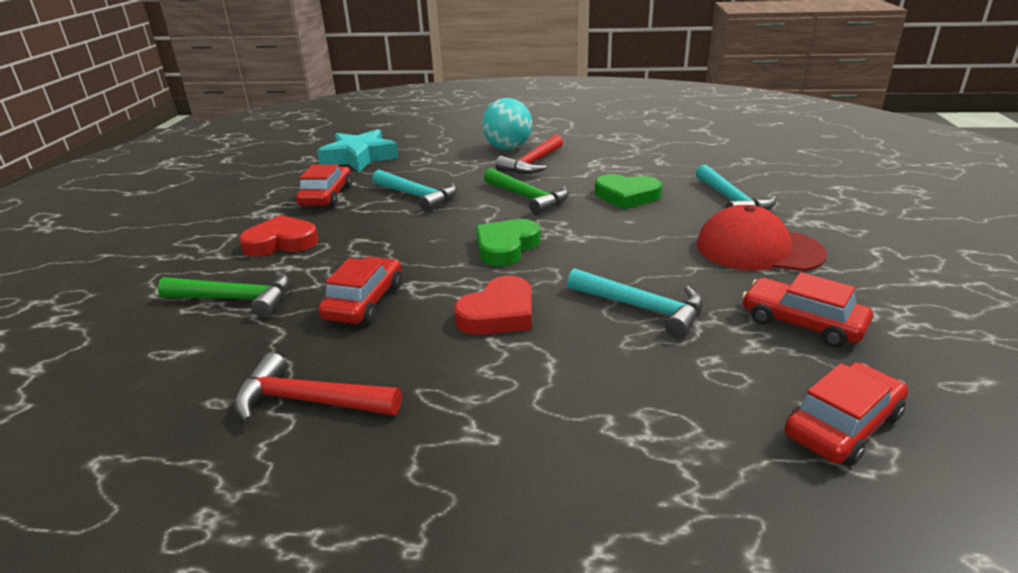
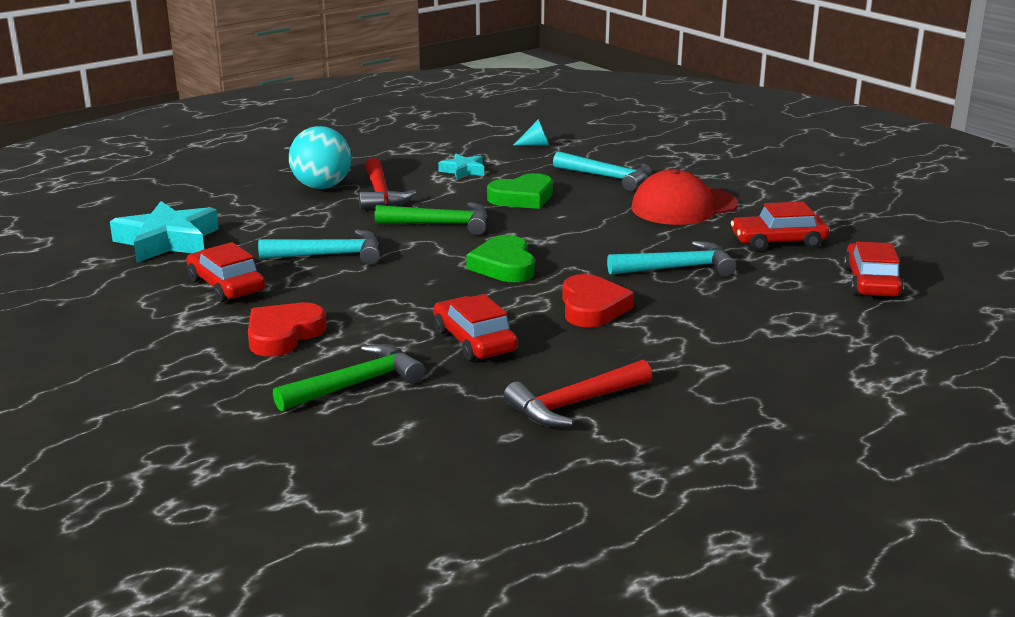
camera: 45 degrees left, 5 degrees down
(621, 162) = (463, 171): none -> turquoise star
(717, 157) = (536, 144): none -> turquoise cone

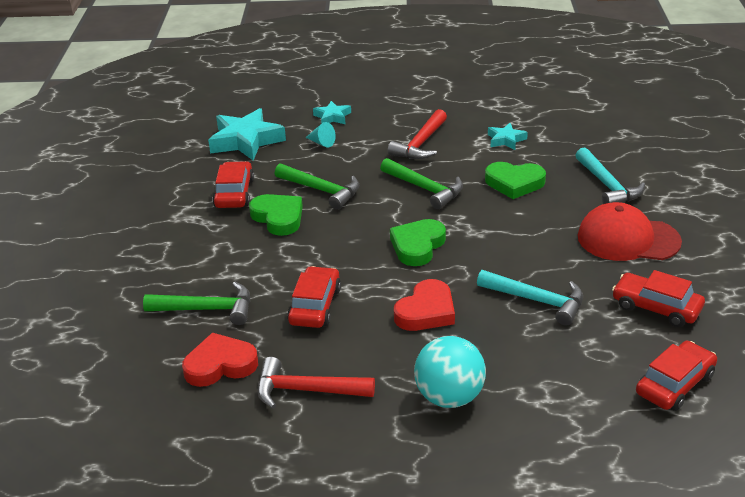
camera: 40 degrees right, 10 degrees up
(244, 198) = (332, 117): none -> turquoise star
(283, 335) = (217, 249): red heart -> red heart (220, 365)
(315, 289) = (278, 218): none -> green heart
(322, 186) = (391, 123): turquoise ball -> turquoise ball (449, 397)
(330, 255) = (322, 190): turquoise hammer -> green hammer
(536, 144) = (596, 130): turquoise cone -> turquoise cone (321, 143)

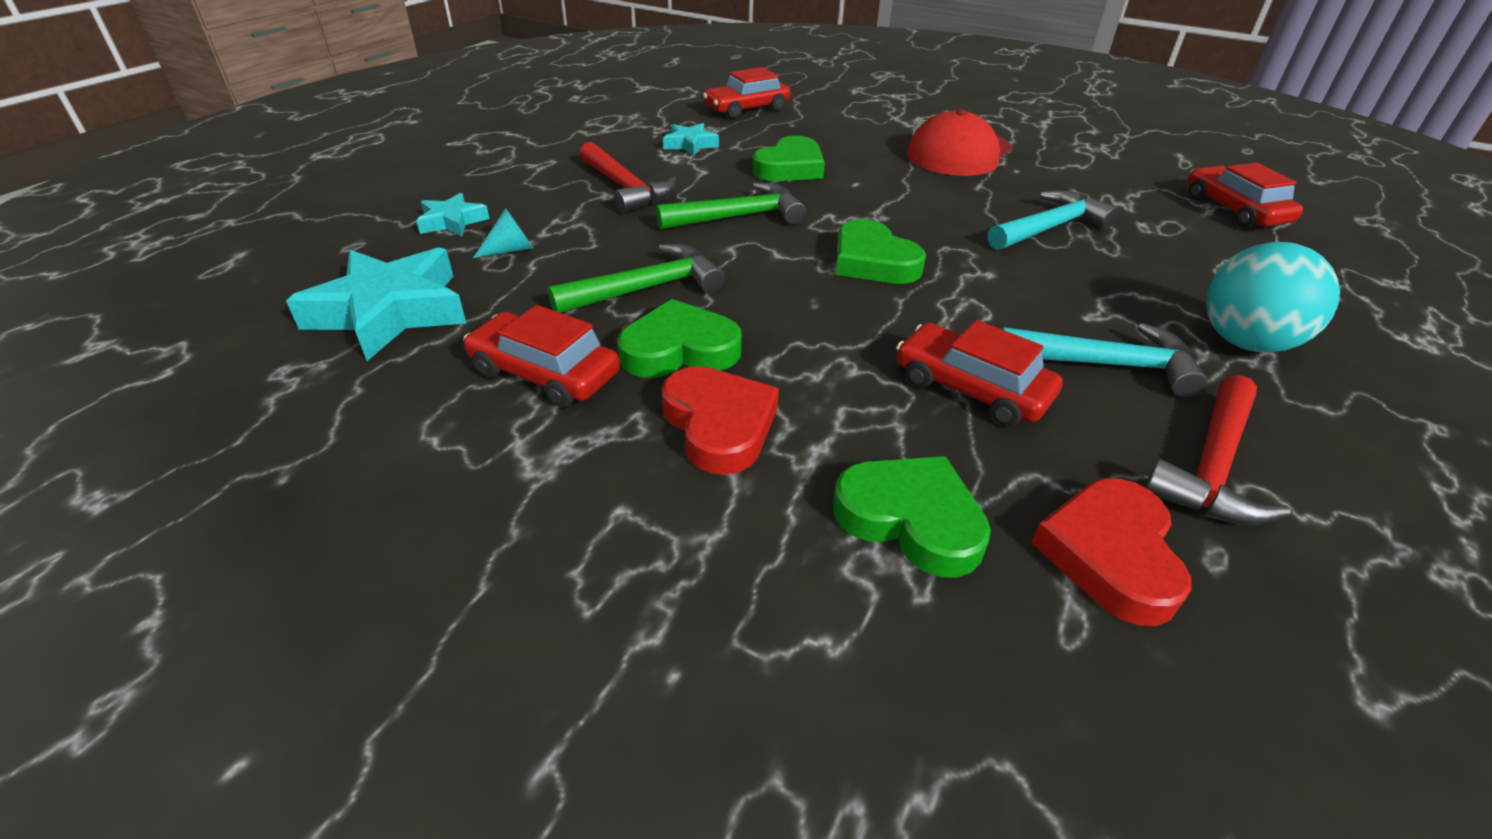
camera: 65 degrees left, 5 degrees up
(207, 309) = (910, 519): green hammer -> green heart
(426, 311) = (1036, 300): red heart -> red heart (719, 425)
(607, 186) = (848, 131): turquoise hammer -> turquoise hammer (1106, 365)
(656, 307) = (1093, 178): red car -> red car (747, 109)

